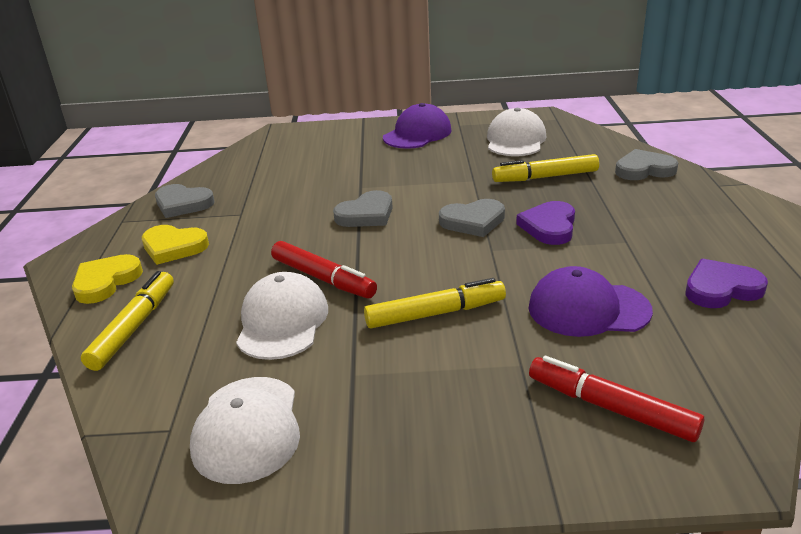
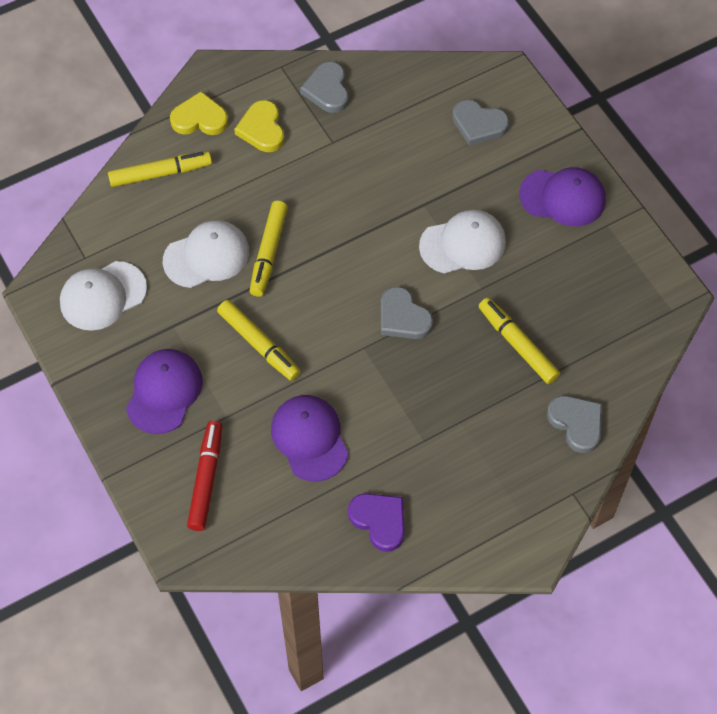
camera: 60 degrees right, 30 degrees up
(323, 278) = (268, 252): red marker -> yellow marker
(366, 214) = (376, 233): grey heart -> grey heart (478, 124)
(448, 410) = (164, 392): none -> purple cap
(515, 140) = (592, 291): white cap -> white cap (463, 244)
(549, 226) = (421, 377): purple heart -> none

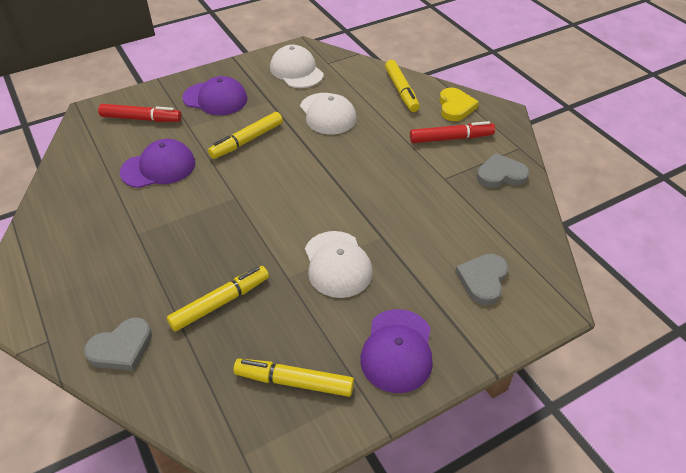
camera: 90 degrees right, 15 degrees down
(262, 129) = (451, 138): yellow heart -> red marker
(268, 252) = (330, 144): yellow marker -> yellow marker (294, 382)
(379, 521) = (73, 206): purple heart -> none
(403, 317) = (261, 221): grey heart -> none

